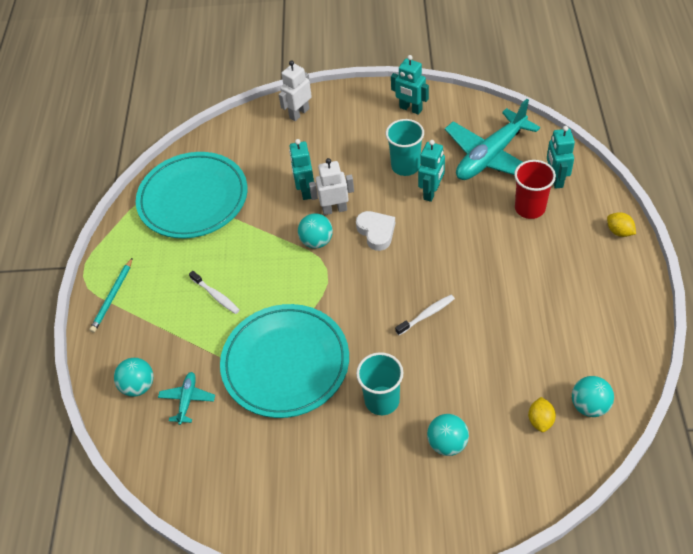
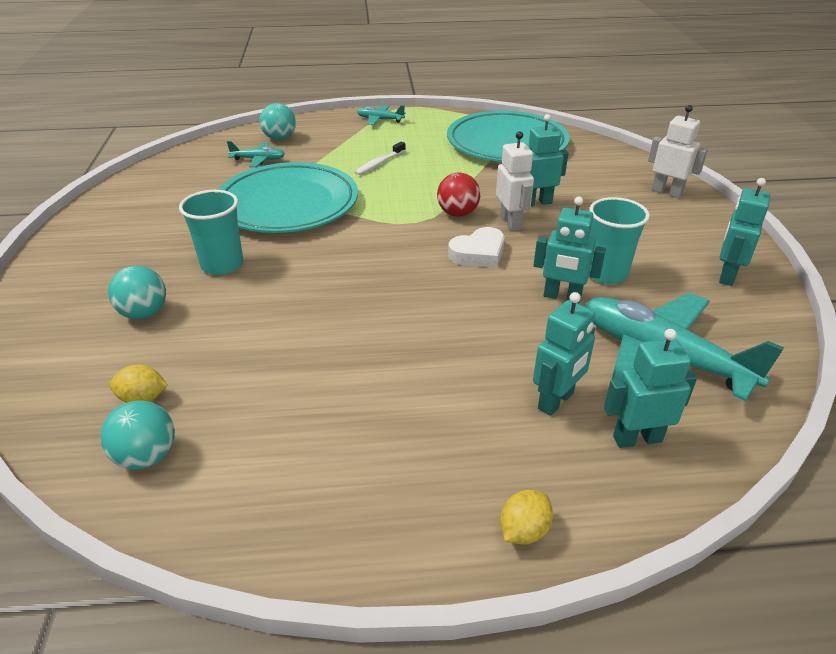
camera: 80 degrees right, 15 degrees down
(112, 297) = (380, 120): turquoise pencil -> turquoise plane
(316, 241) = (457, 213): turquoise ball -> red ball
(426, 315) = (342, 295): white toothbrush -> none
(530, 208) = (556, 401): red cup -> turquoise robot

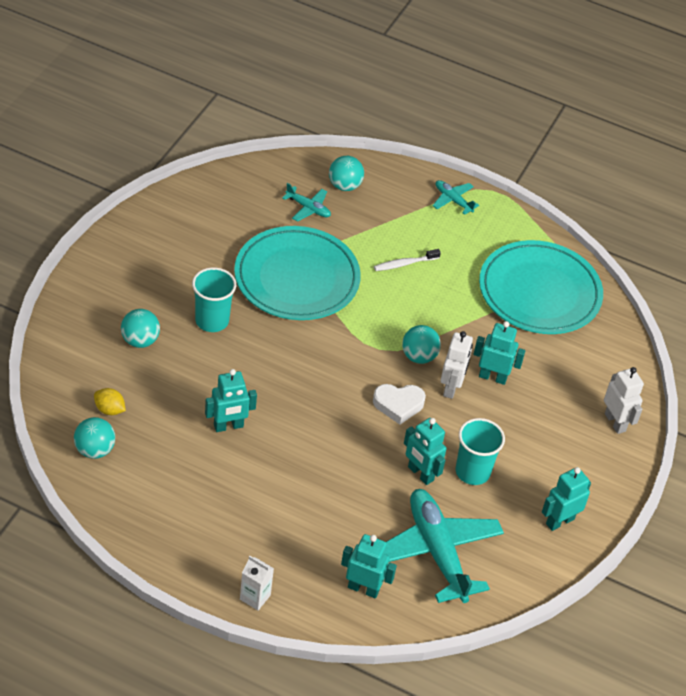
camera: 25 degrees right, 10 degrees up
(457, 213) = (419, 356): red ball -> turquoise ball
(523, 531) = (255, 597): yellow lemon -> white carton
(556, 401) = (340, 542): turquoise robot -> turquoise robot (228, 426)

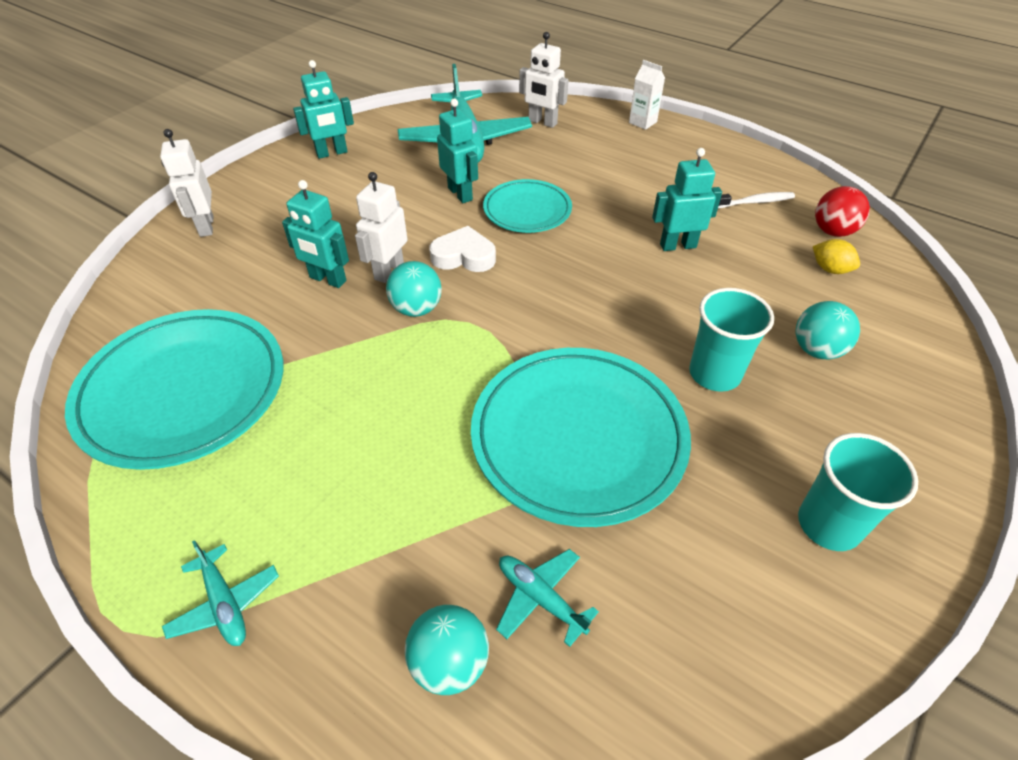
camera: 165 degrees left, 0 degrees up
(94, 450) = (832, 231): turquoise ball -> red ball
(357, 457) = (527, 210): none -> turquoise plate
(363, 588) = (542, 122): turquoise robot -> white robot
(404, 264) = (384, 455): white toothbrush -> white toothbrush (754, 202)
(472, 472) = (401, 192): turquoise cup -> turquoise cup (828, 524)

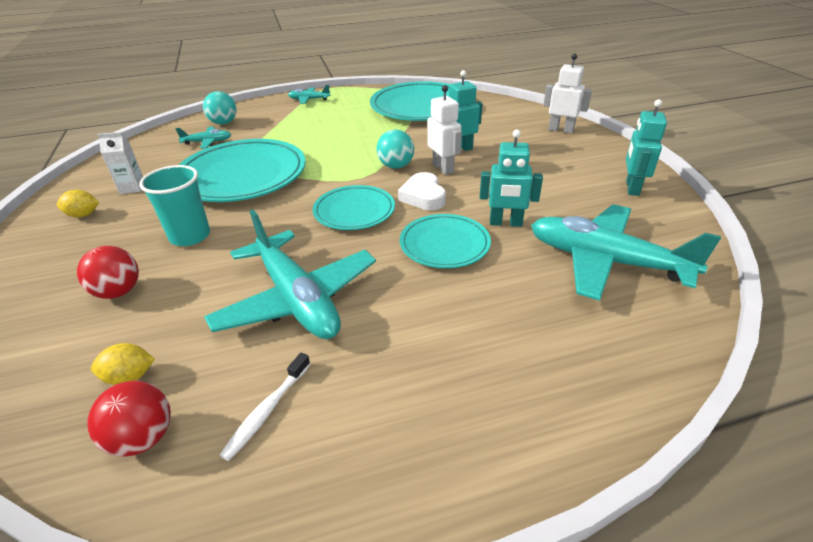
camera: 130 degrees right, 10 degrees down
(464, 256) = (423, 196): white heart -> white heart turned 120 degrees clockwise
(539, 286) = (354, 211): none -> turquoise plate
(542, 122) = (611, 336): white robot -> none
(642, 122) = (541, 444): white carton -> white carton (132, 188)
(678, 245) = (297, 299): turquoise robot -> turquoise plane
(817, 350) = (119, 292): turquoise ball -> red ball
(828, 524) = (83, 215): turquoise cup -> yellow lemon

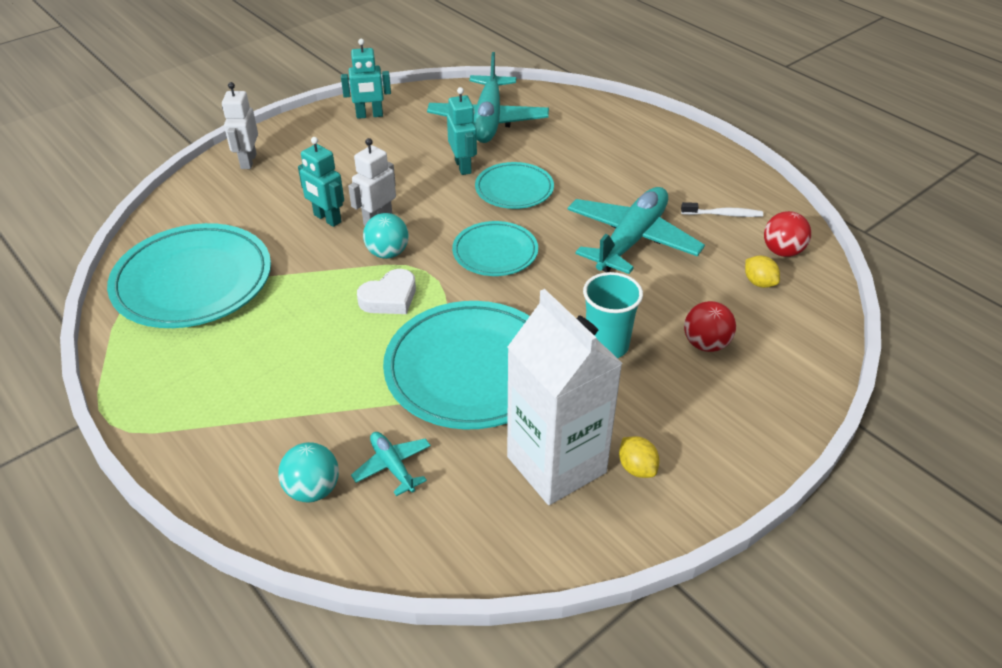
camera: 115 degrees left, 5 degrees up
(132, 188) = (556, 464): white carton -> white carton, size x2.45
(309, 100) = (178, 422): turquoise plane -> none
(423, 196) = (443, 218): white heart -> white heart (389, 298)

